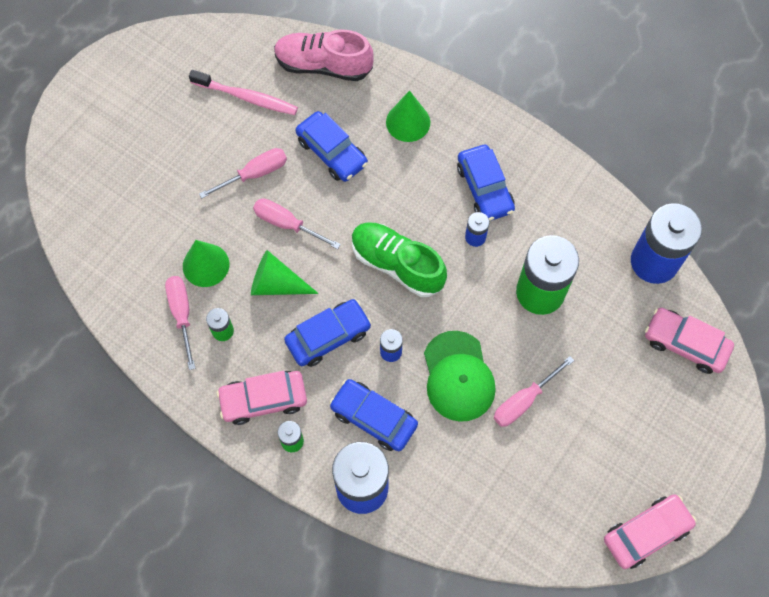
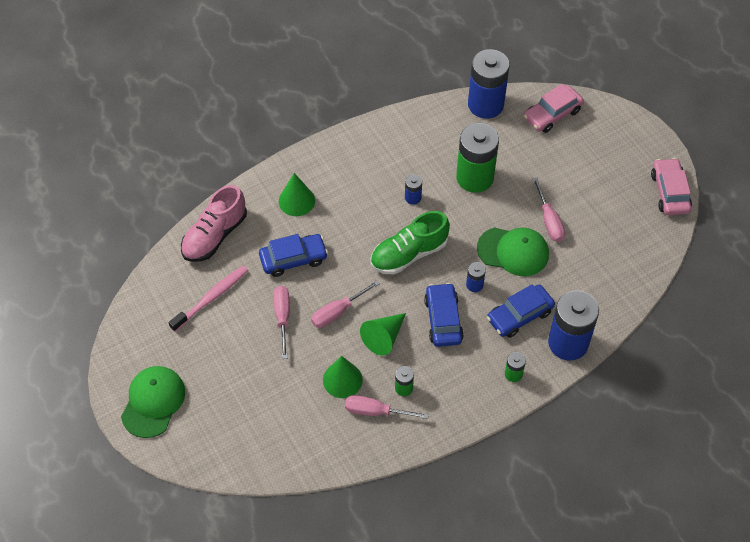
camera: 65 degrees left, 10 degrees down
(104, 102) = (153, 402): none -> green cap
(263, 400) = (472, 381): pink car -> none
(485, 188) = (377, 176): blue car -> none

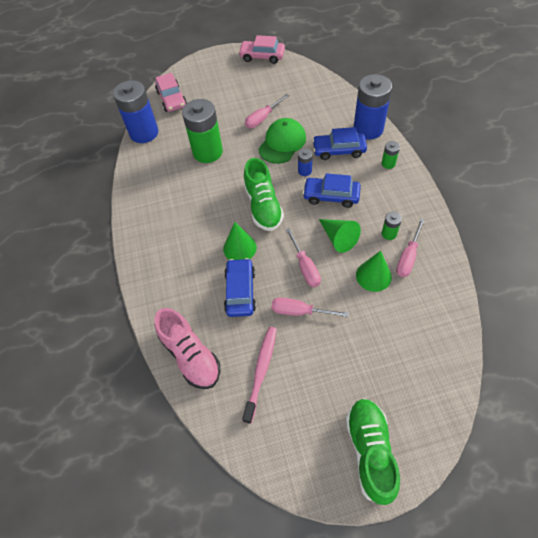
camera: 70 degrees left, 0 degrees up
(153, 402) = (370, 451): green cap -> green shoe
(211, 298) = (261, 371): pink toothbrush -> pink toothbrush turned 45 degrees clockwise
(296, 201) = (179, 278): green cone -> green cone (239, 248)
(413, 198) = (210, 194): blue battery -> none
(520, 315) = (339, 150): blue car -> blue car turned 105 degrees clockwise
(549, 220) = (262, 118): pink screwdriver -> pink screwdriver turned 135 degrees clockwise

